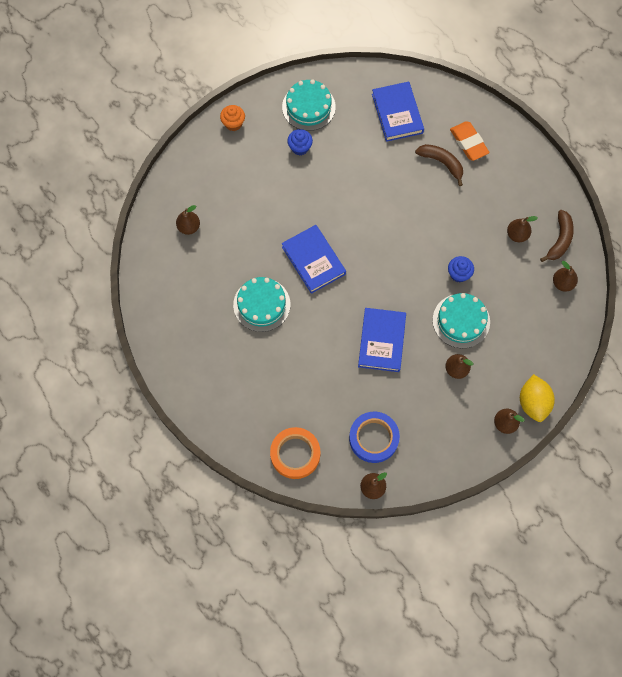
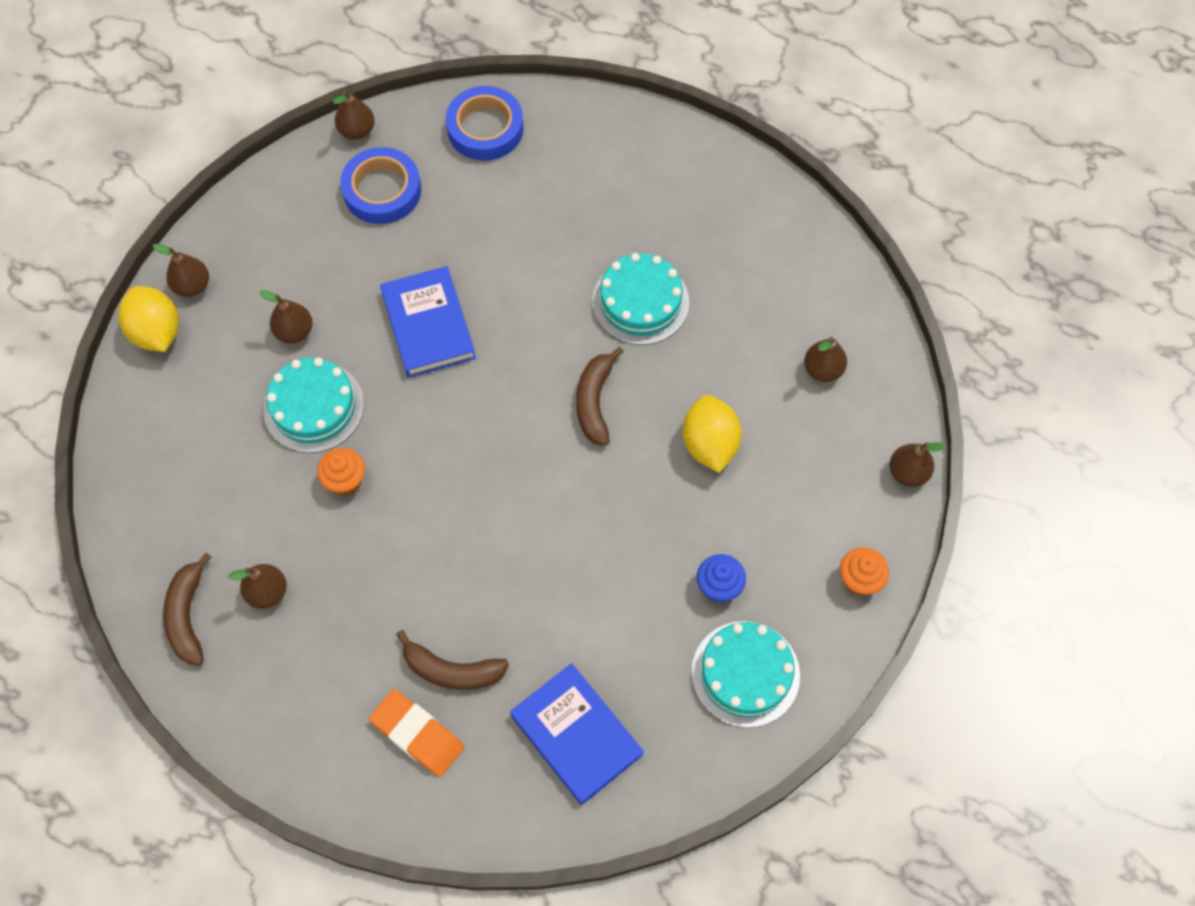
camera: 155 degrees right, 5 degrees down
(267, 214) = (709, 444): none -> yellow lemon
(295, 454) = (485, 128): orange tape -> blue tape
(313, 260) = (595, 401): blue book -> brown banana
(458, 274) = (345, 480): blue cupcake -> orange cupcake
(562, 283) = (161, 539): brown pear -> brown pear (908, 472)

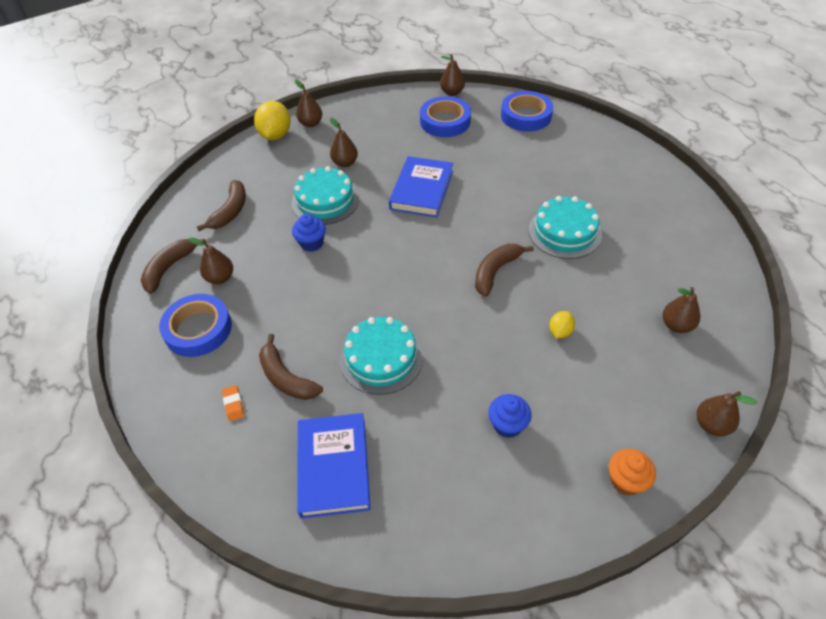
camera: 35 degrees right, 15 degrees down
(197, 490) = (230, 211): none -> brown banana
(298, 673) = (198, 329): none -> blue tape
(345, 480) = (311, 243): orange cupcake -> blue cupcake
(417, 735) = (233, 404): orange eraser -> orange eraser, size x0.49
(709, 444) = (560, 332): yellow lemon -> yellow lemon, size x0.52
(745, 673) = (488, 498): turquoise cake -> turquoise cake (381, 358)

